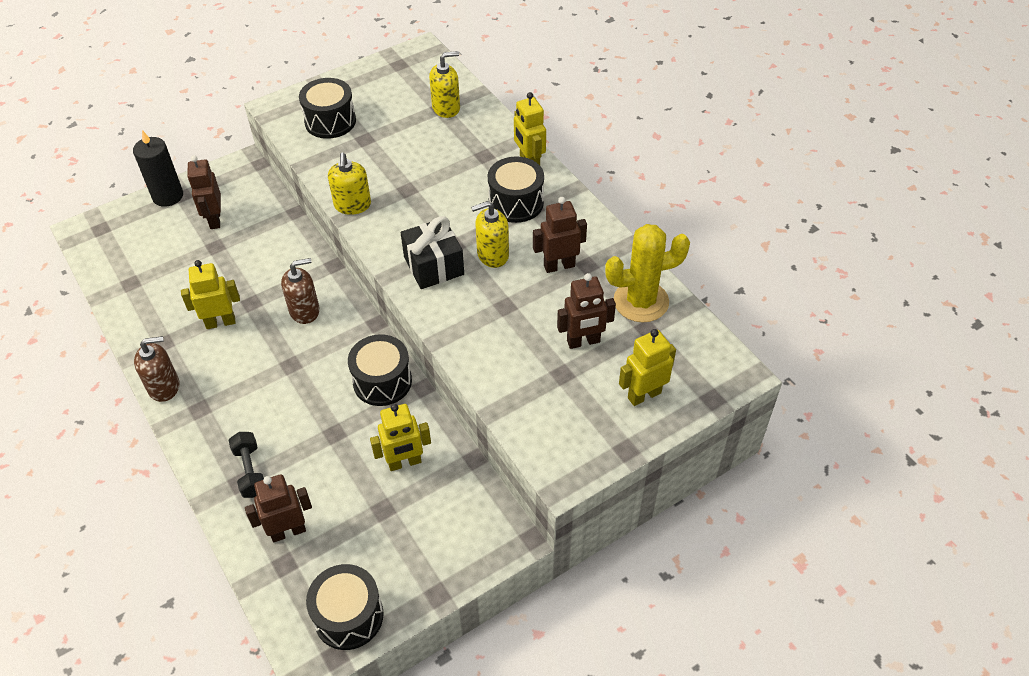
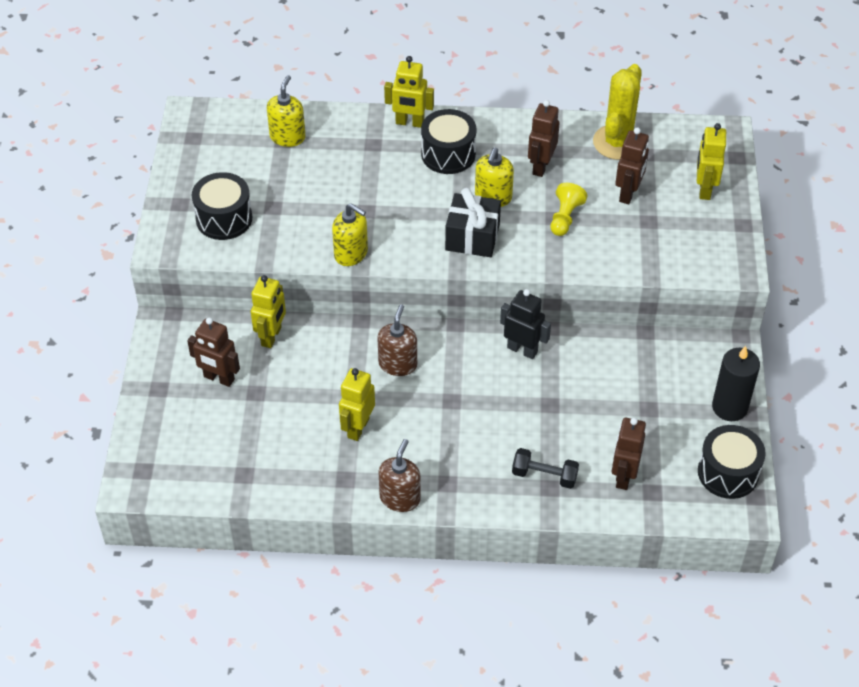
camera: 55 degrees left, 0 degrees up
(168, 196) = (149, 400): black candle -> black candle (729, 407)
(382, 381) = (522, 350): black drum -> black robot
(404, 463) = (615, 374): yellow robot -> yellow robot (272, 336)
(512, 313) = (565, 217): none -> yellow pawn

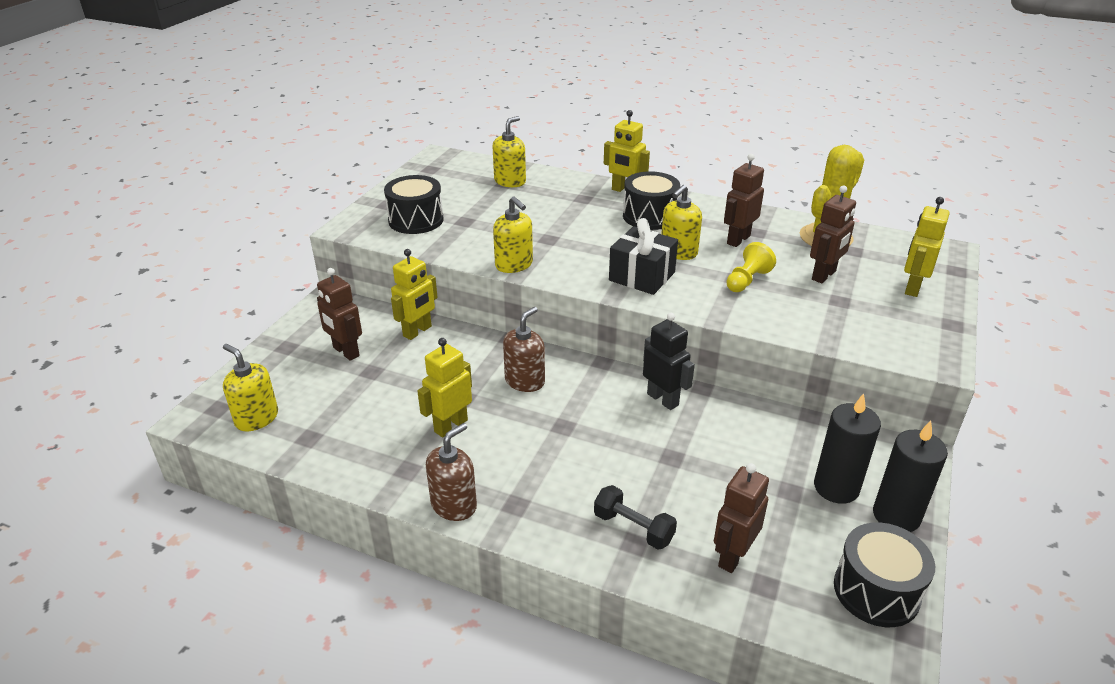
camera: 20 degrees right, 15 degrees down
(185, 470) = (256, 418): none -> yellow soap dispenser
(681, 395) = (836, 487): none -> black candle

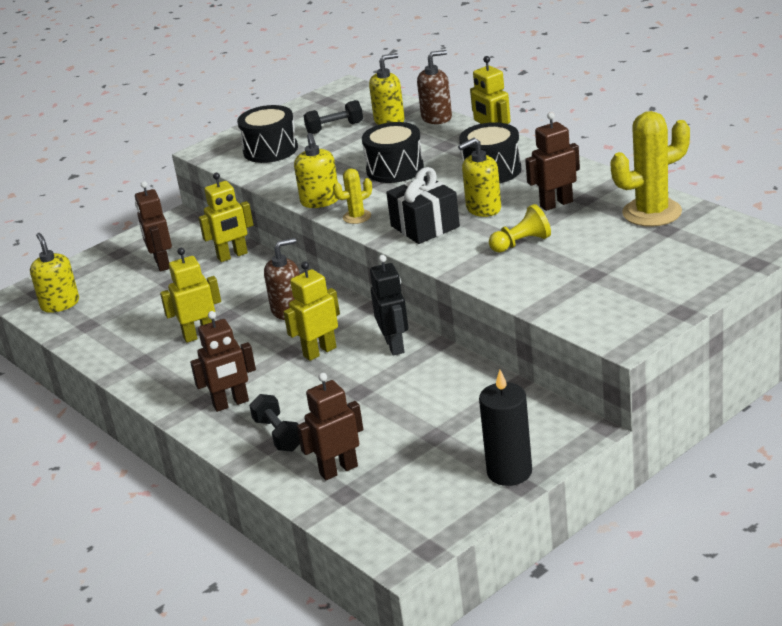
camera: 30 degrees right, 5 degrees down
(454, 505) = (157, 392): brown soap dispenser -> brown soap dispenser (436, 118)
(463, 193) = (335, 128): none -> black dumbbell
(566, 276) = (357, 217): none -> yellow cactus
(824, 275) = (604, 249): brown robot -> brown robot (231, 403)
(836, 487) = (479, 441): black candle -> none
(876, 591) = (431, 518): black drum -> black drum (395, 169)
(912, 288) = (683, 273): yellow robot -> yellow robot (319, 352)

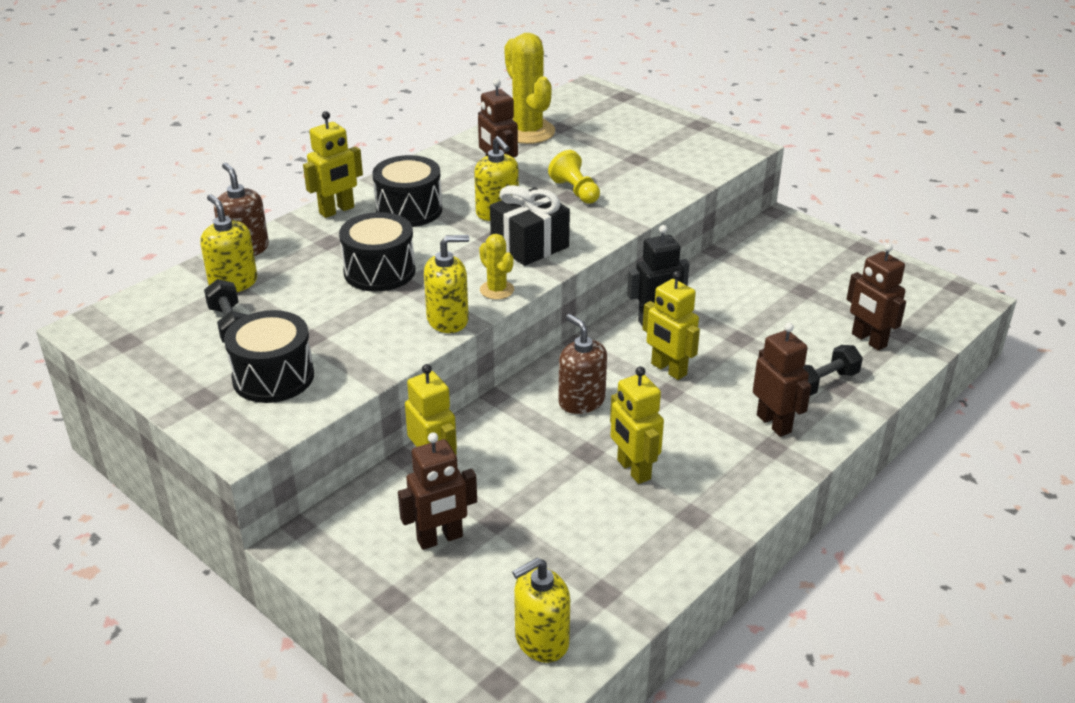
camera: 100 degrees left, 5 degrees up
(509, 472) = (845, 252): black candle -> none

